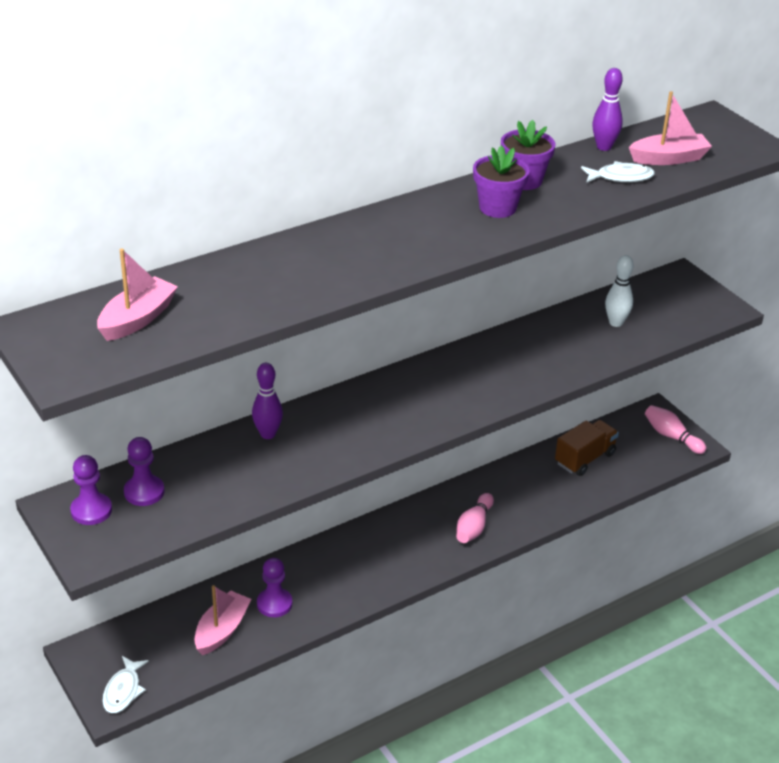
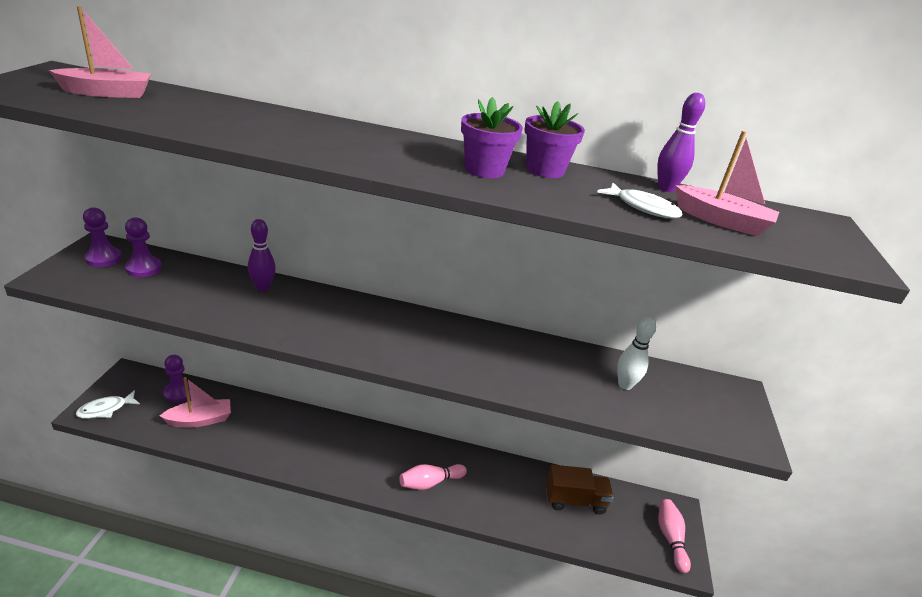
camera: 40 degrees right, 5 degrees down
(274, 604) = (248, 429): purple pawn -> purple pawn (178, 393)

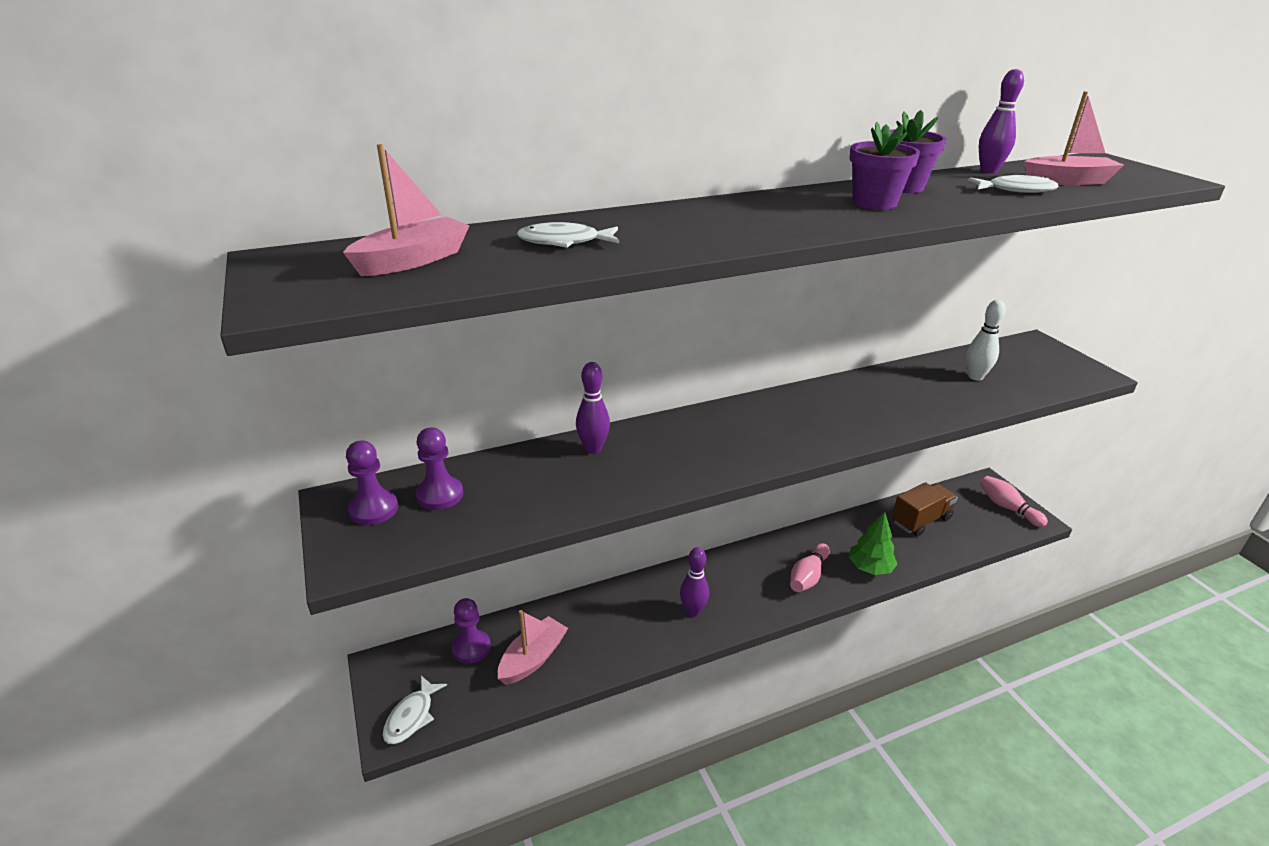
camera: 30 degrees left, 0 degrees up
(208, 114) = (564, 242): none -> white fish
(323, 454) = (693, 611): none -> purple bowling pin
(485, 506) = (870, 568): none -> green tree

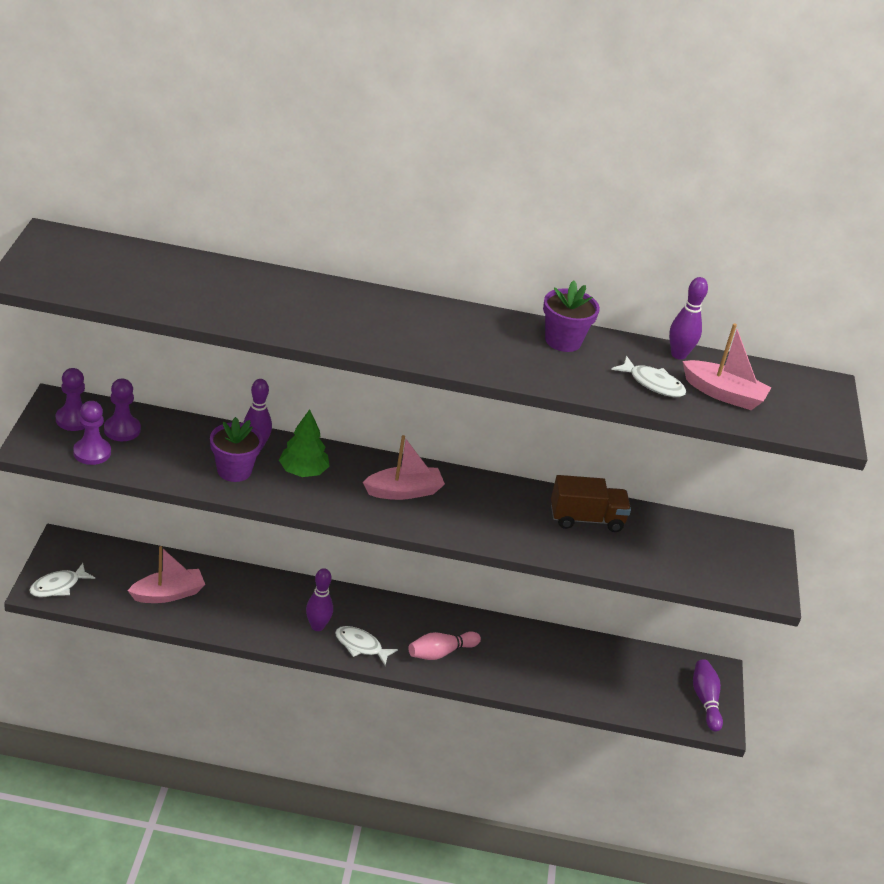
camera: 25 degrees right, 5 degrees up
(413, 260) = (124, 271): pink boat -> pink boat (404, 491)
(471, 648) = (132, 563): purple pawn -> purple pawn (92, 452)
(564, 242) = (230, 293): white fish -> white fish (360, 646)
(870, 568) = (503, 675): green tree -> green tree (303, 471)
(874, 203) = (506, 347): purple flower pot -> purple flower pot (234, 470)
(920, 520) = (602, 665): brown truck -> brown truck (586, 519)
(975, 377) = (648, 540): white bowling pin -> none
(1007, 508) = (705, 700): pink bowling pin -> purple bowling pin

